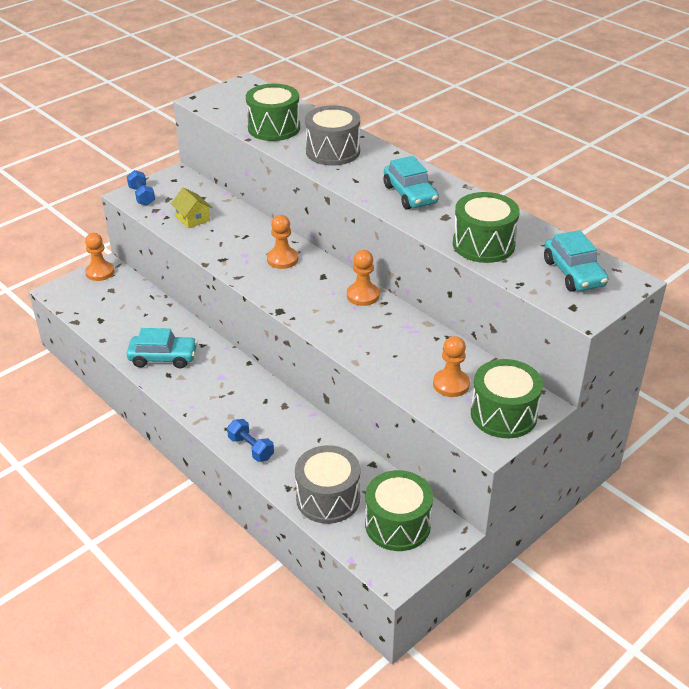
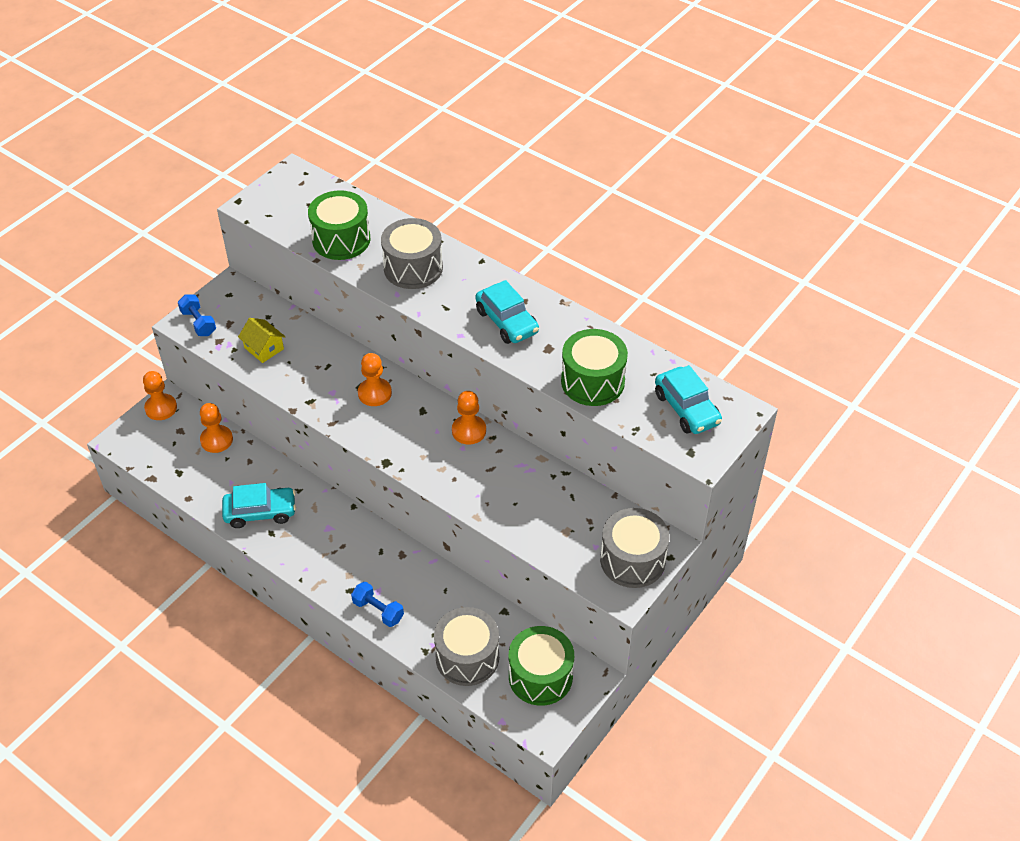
camera: 10 degrees left, 10 degrees up
(451, 384) = (576, 531): orange pawn -> orange pawn (216, 440)
(503, 414) = (632, 560): green drum -> grey drum

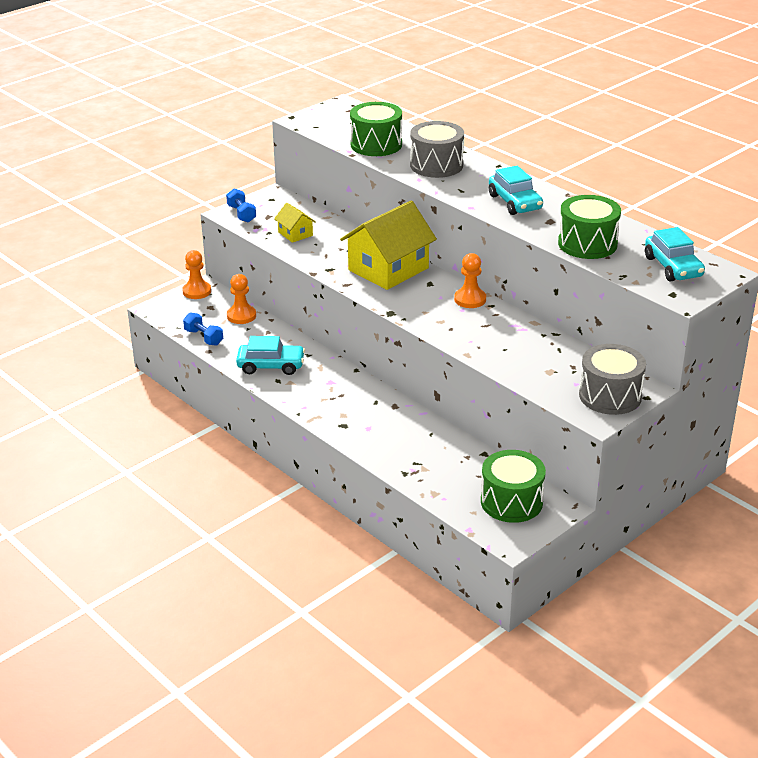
camera: 10 degrees right, 15 degrees down
(374, 393) = (388, 269): orange pawn -> yellow house
(378, 610) = (366, 441): blue dumbbell -> blue dumbbell (204, 337)
(467, 657) = (444, 481): grey drum -> none

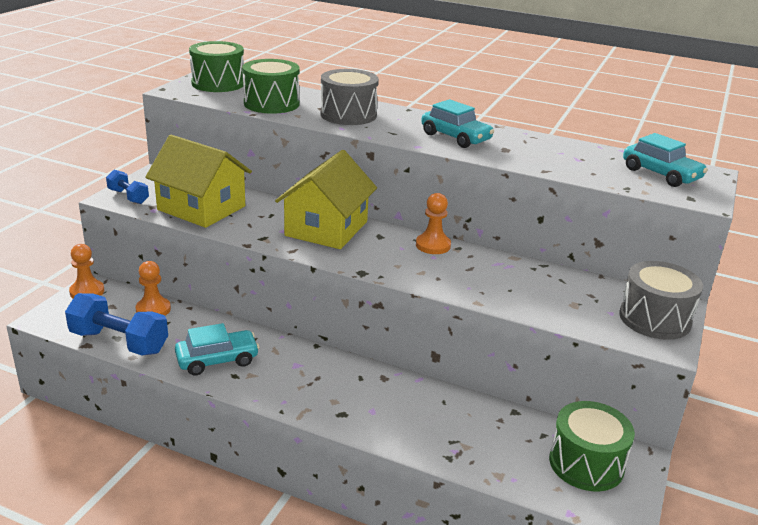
camera: 25 degrees left, 5 degrees down
(204, 337) = (119, 342): blue dumbbell -> blue dumbbell, size x1.81
(295, 234) = (201, 208): yellow house -> yellow house, size x2.14
(587, 244) = (562, 164): green drum -> green drum (218, 83)

